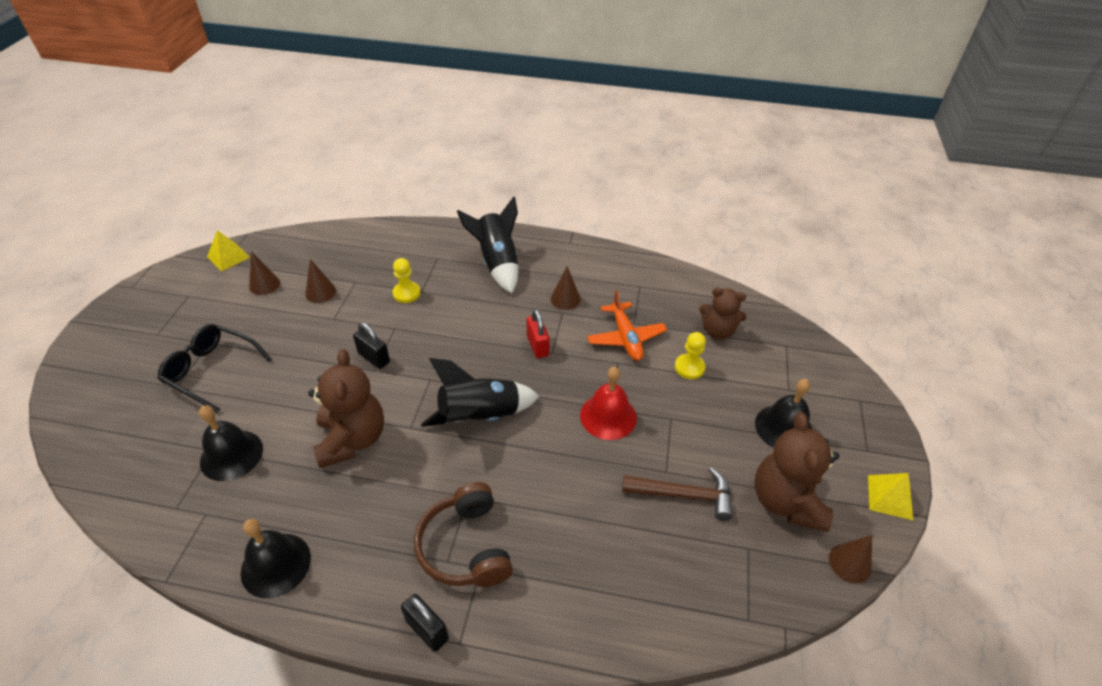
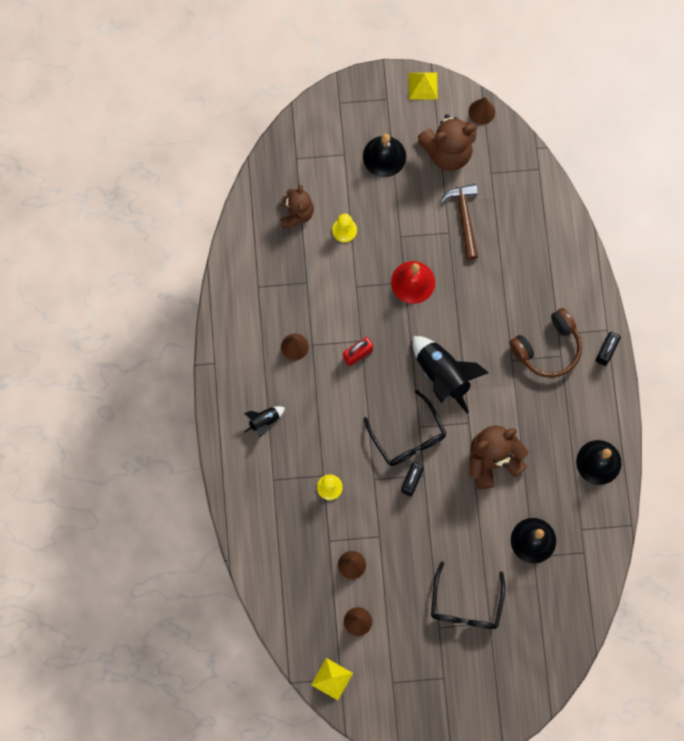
camera: 105 degrees left, 30 degrees up
(424, 366) = (408, 437): none -> black glasses
(497, 263) = (264, 421): black rocket -> black rocket, size x0.50
(626, 338) = (326, 286): orange plane -> none

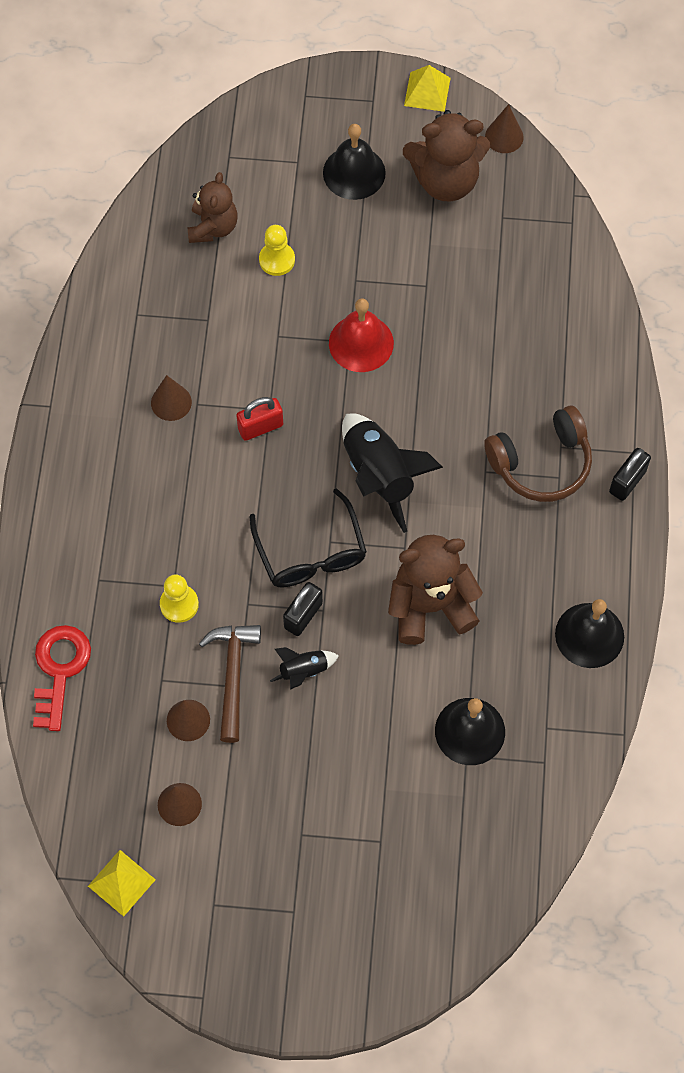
camera: 10 degrees right, 10 degrees down
(261, 545) = (60, 670): none -> red key
(264, 421) = (104, 496): black rocket -> black rocket (304, 671)
(464, 218) = (452, 270): brown hammer -> brown hammer (233, 676)
(466, 605) = (349, 808): black glasses -> none

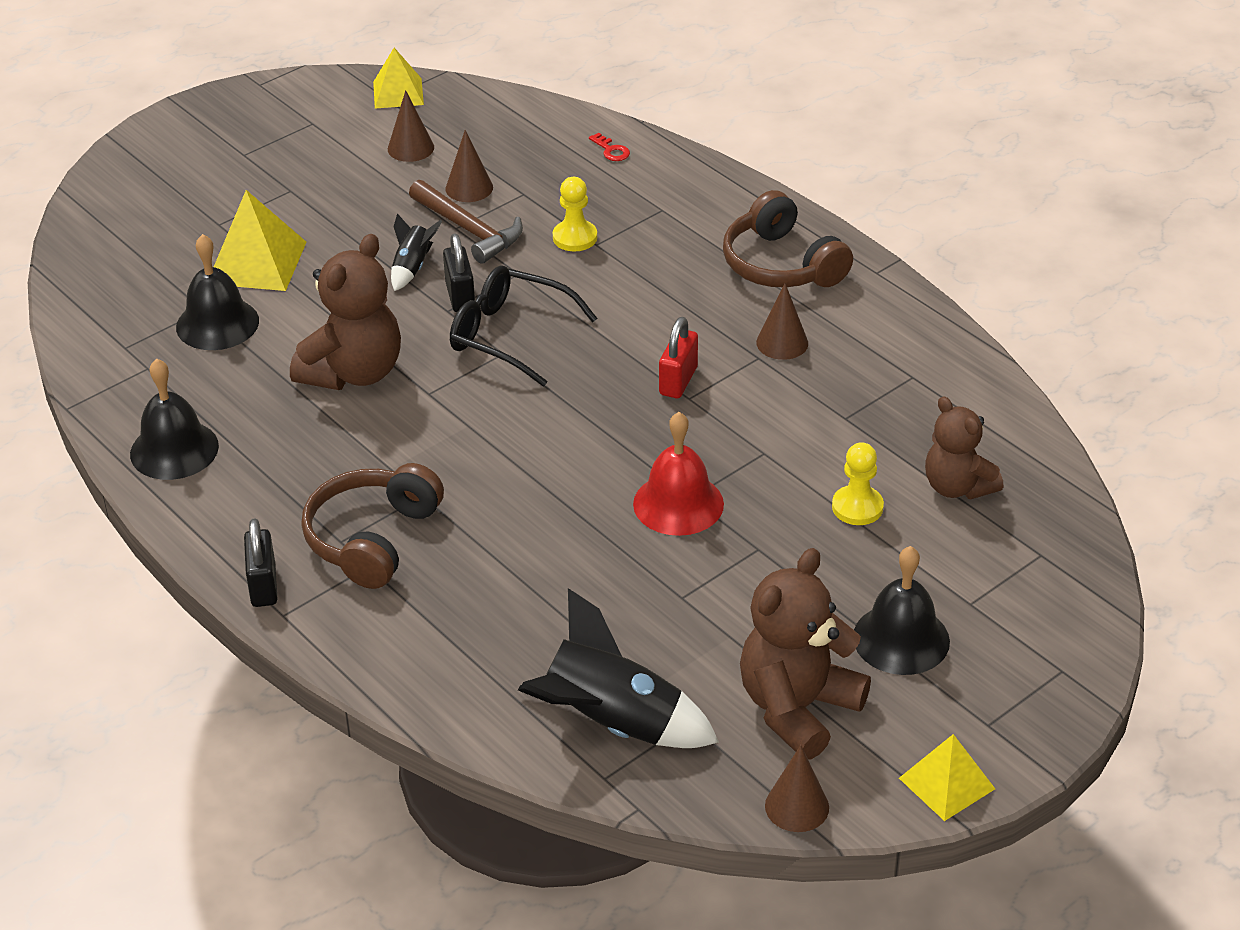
camera: 135 degrees right, 25 degrees down
(60, 670) = (611, 150): red key -> red key, size x0.44
(92, 462) = (782, 265): none -> brown headphones
(379, 475) = (520, 423): black rocket -> black rocket (612, 724)
(393, 772) = (257, 262): none -> yellow pyramid

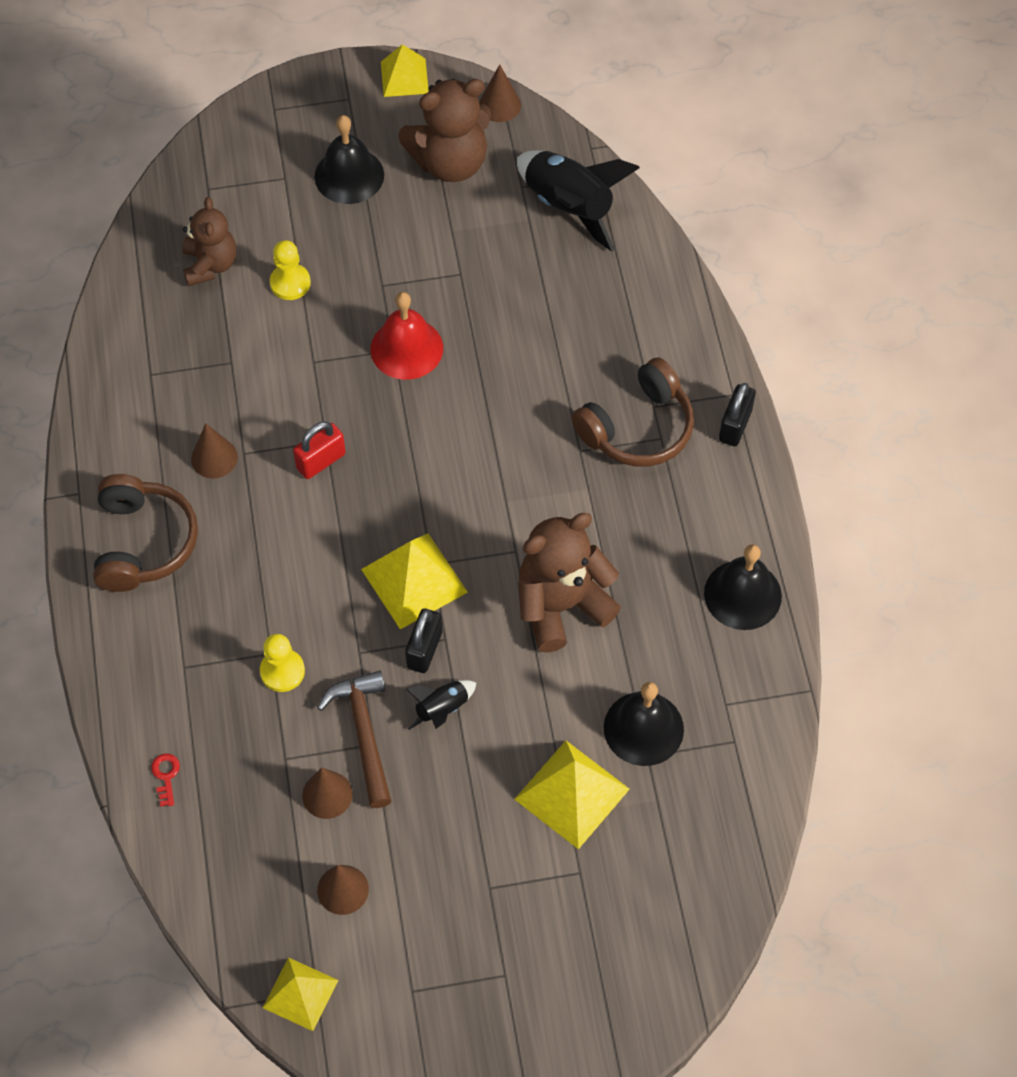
camera: 150 degrees left, 20 degrees up
(509, 335) = (414, 581): black glasses -> yellow pyramid

